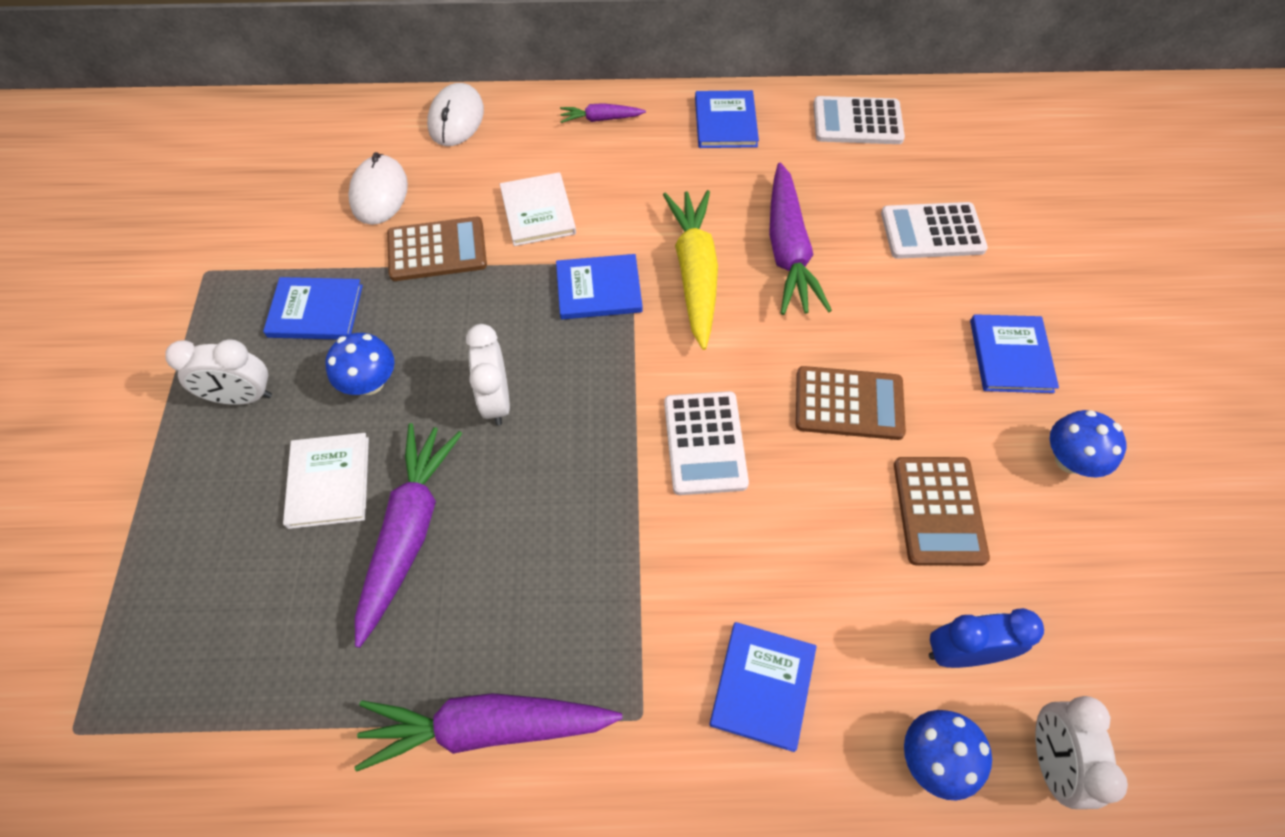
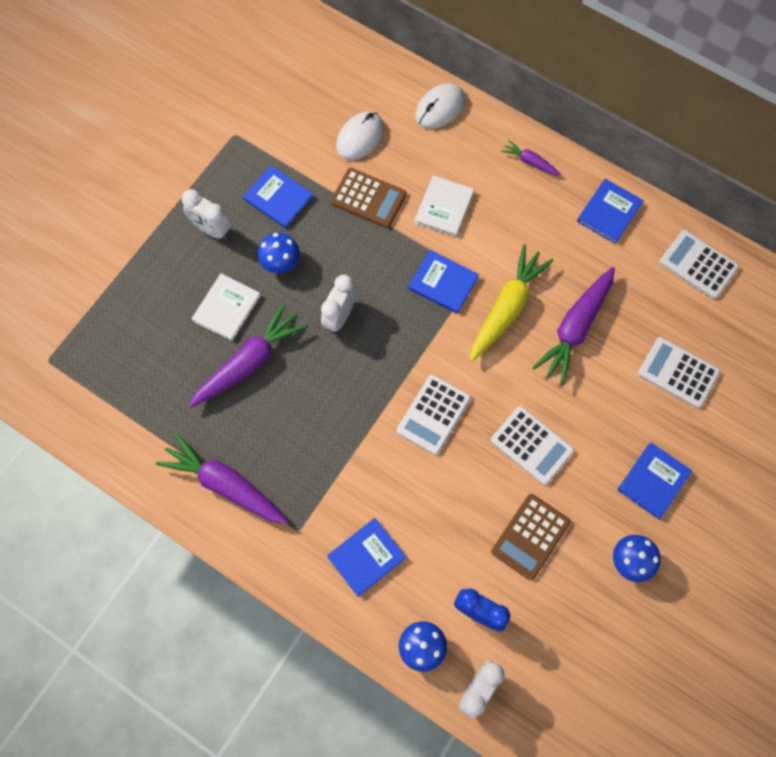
camera: 35 degrees right, 10 degrees up
(849, 403) = (532, 445): brown calculator -> white calculator

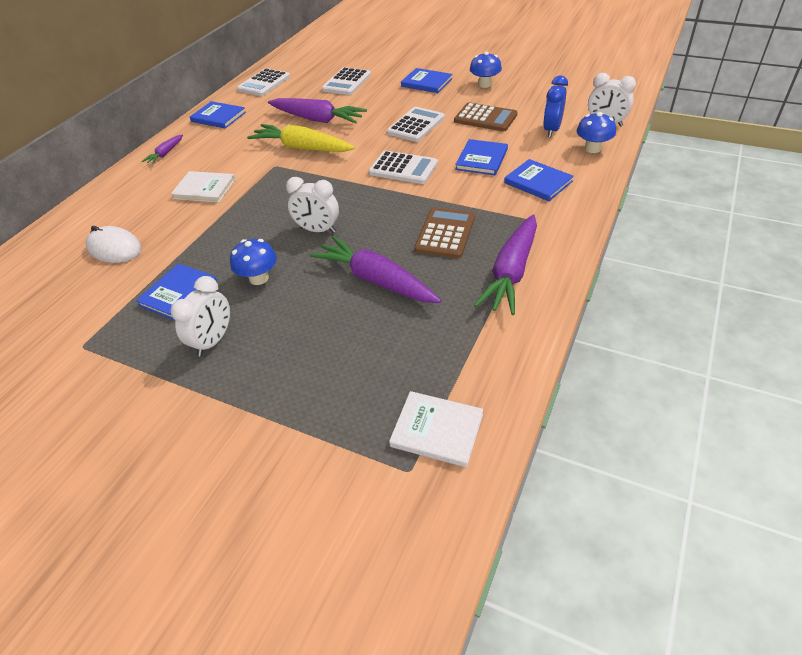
camera: 95 degrees left, 25 degrees down
(226, 308) = (315, 309): white book -> white book (437, 430)
(368, 198) = (188, 232): brown calculator -> brown calculator (445, 233)
(439, 108) = (95, 205): white mouse -> none
(443, 283) = (280, 180): blue book -> blue book (481, 159)

